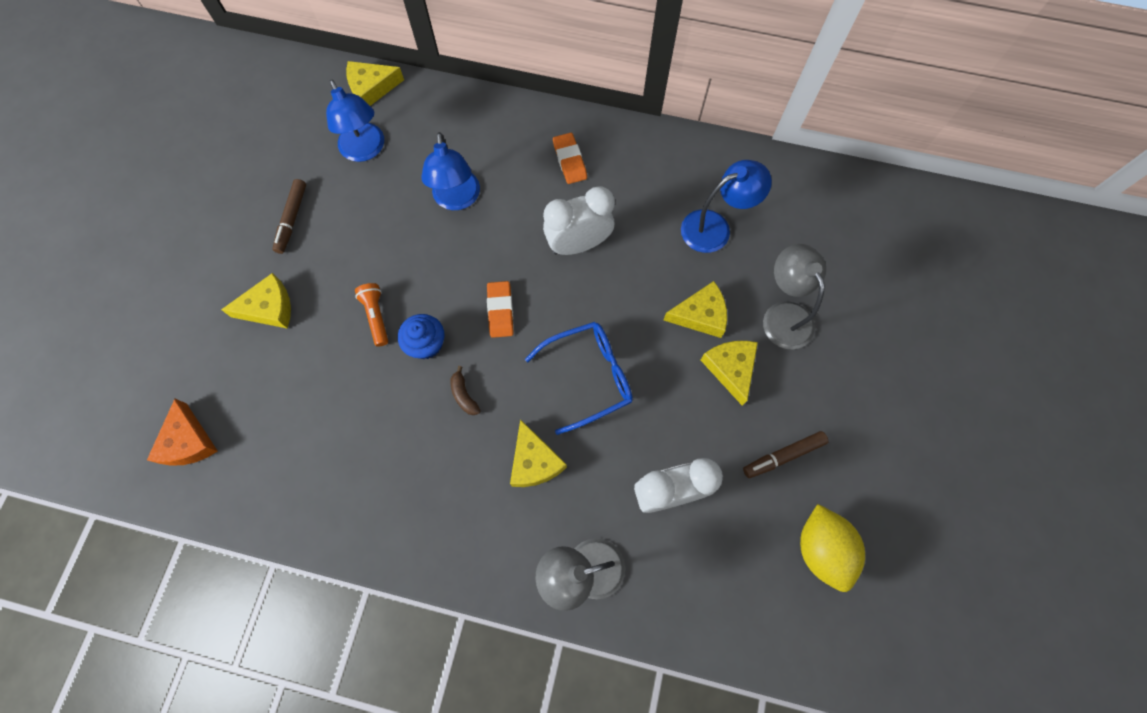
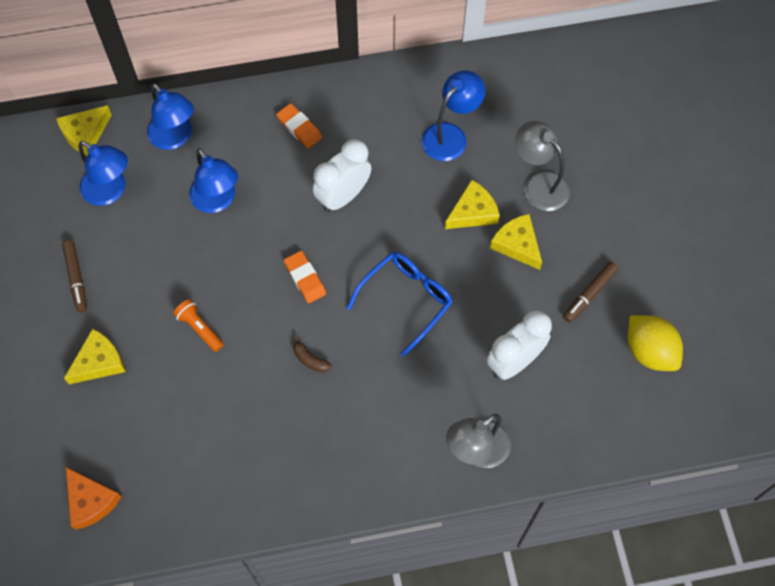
camera: 25 degrees left, 5 degrees down
(426, 344) = (255, 332): blue cupcake -> none
(449, 124) = (175, 138): none -> blue lamp
(534, 461) = (395, 385): yellow cheese -> none

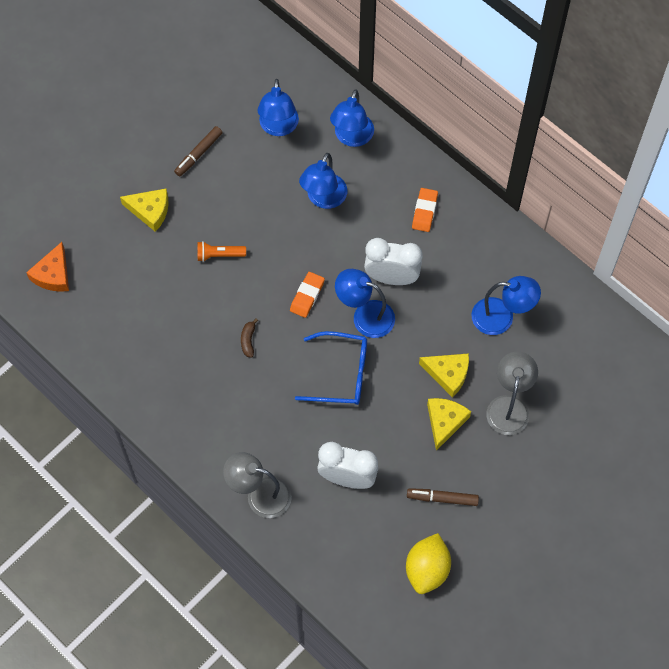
camera: 55 degrees right, 0 degrees up
(85, 134) = (309, 80): yellow cheese -> none
(199, 328) = (219, 255): orange flashlight -> orange flashlight turned 105 degrees counterclockwise
(364, 243) = (365, 316): none -> blue lamp

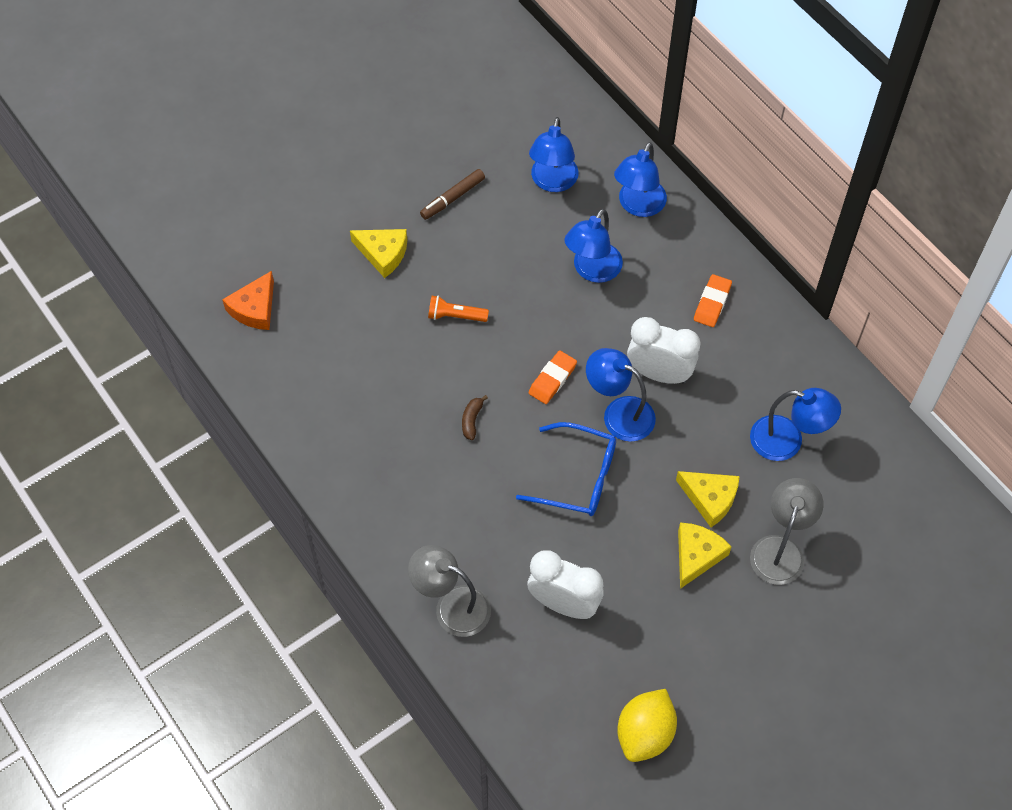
camera: 10 degrees right, 5 degrees down
(442, 498) = (678, 648): brown marker -> none

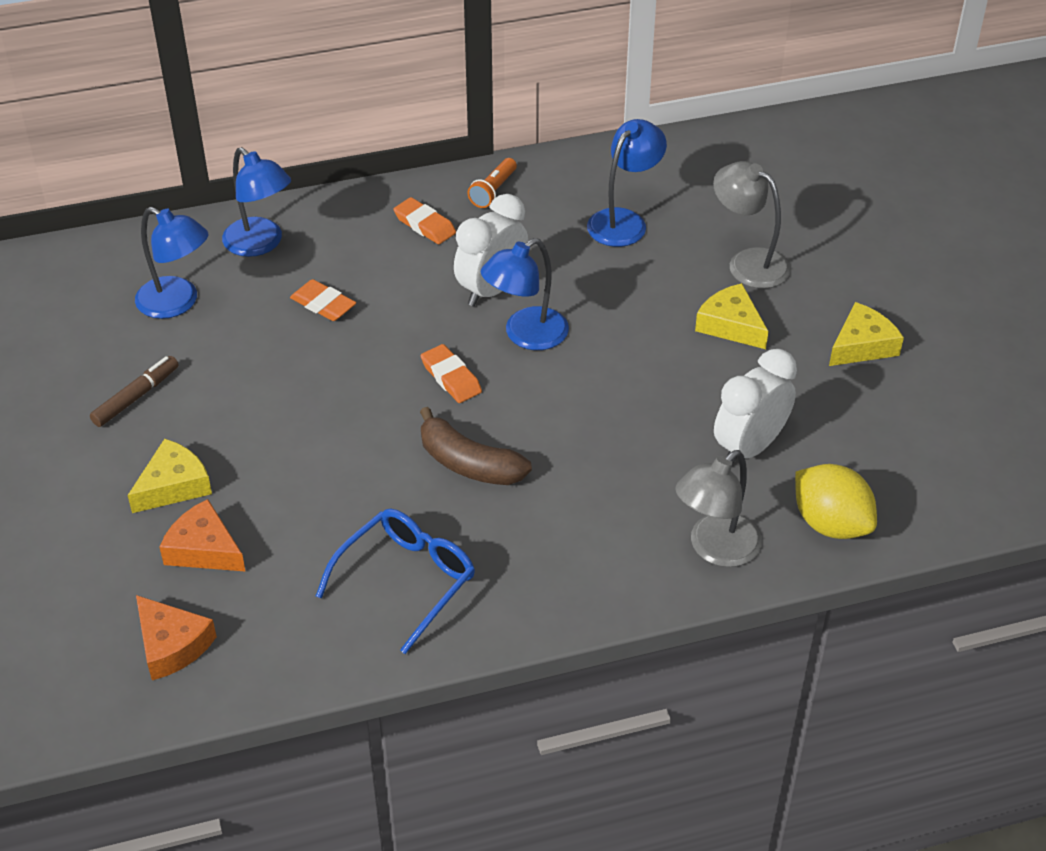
camera: 70 degrees left, 15 degrees down
(336, 293) = (204, 549): none -> orange cheese
(452, 198) = (136, 397): brown marker -> brown marker turned 120 degrees counterclockwise
(455, 316) = (312, 440): orange flashlight -> orange flashlight (493, 191)
(472, 420) = (469, 463): brown banana -> brown banana, size x2.00
(578, 477) = (592, 391): blue glasses -> blue glasses (407, 580)
(592, 270) = (323, 304): blue lamp -> orange eraser
(645, 733) = (929, 425): yellow lemon -> yellow lemon (830, 524)
(710, 498) = (666, 295): yellow cheese -> yellow cheese (862, 345)

